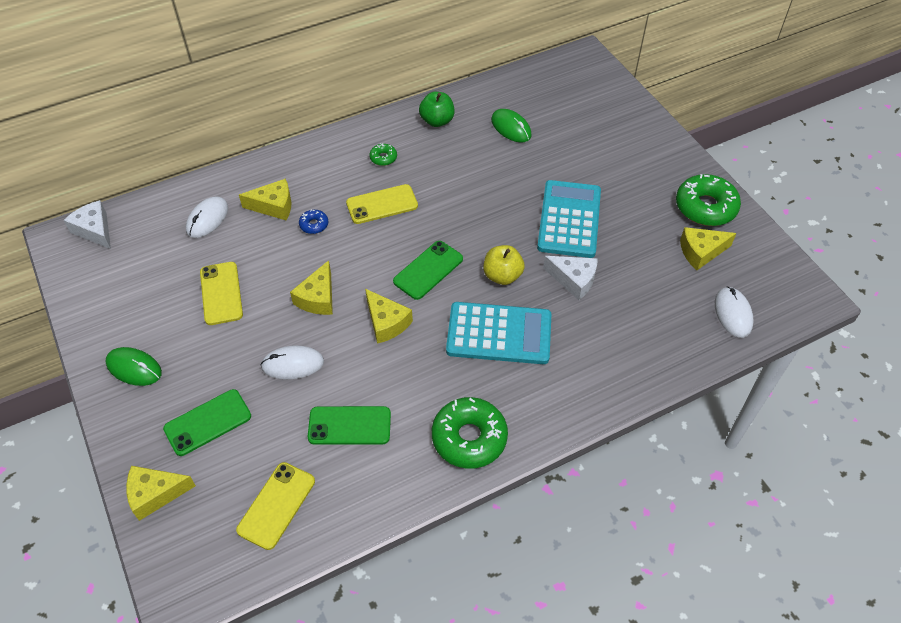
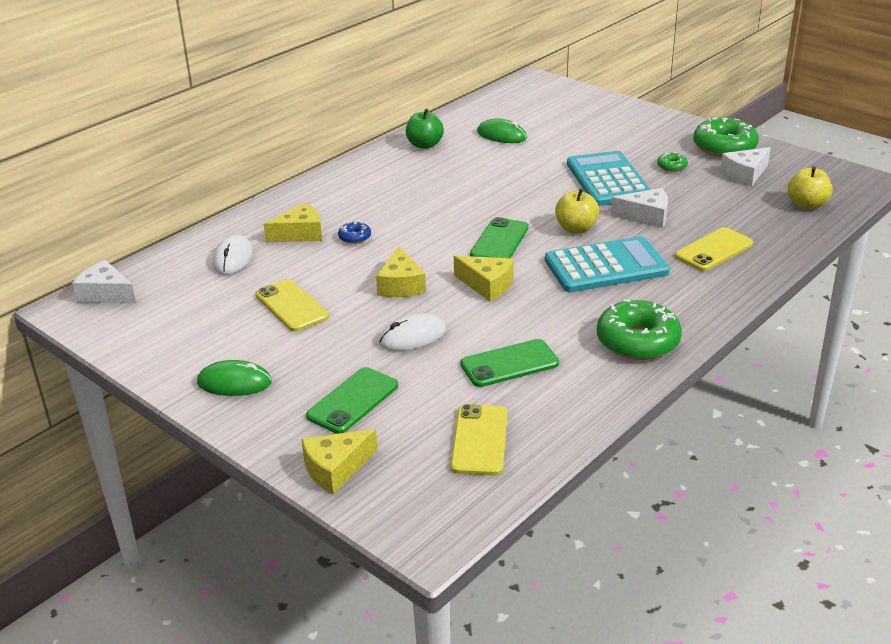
camera: 20 degrees left, 20 degrees down
(382, 204) = (415, 209): yellow phone -> yellow phone (714, 250)
(383, 158) = (390, 179): green donut -> green donut (672, 166)
(701, 252) = (745, 174): yellow cheese -> white cheese
(733, 313) = (807, 205): white mouse -> yellow apple

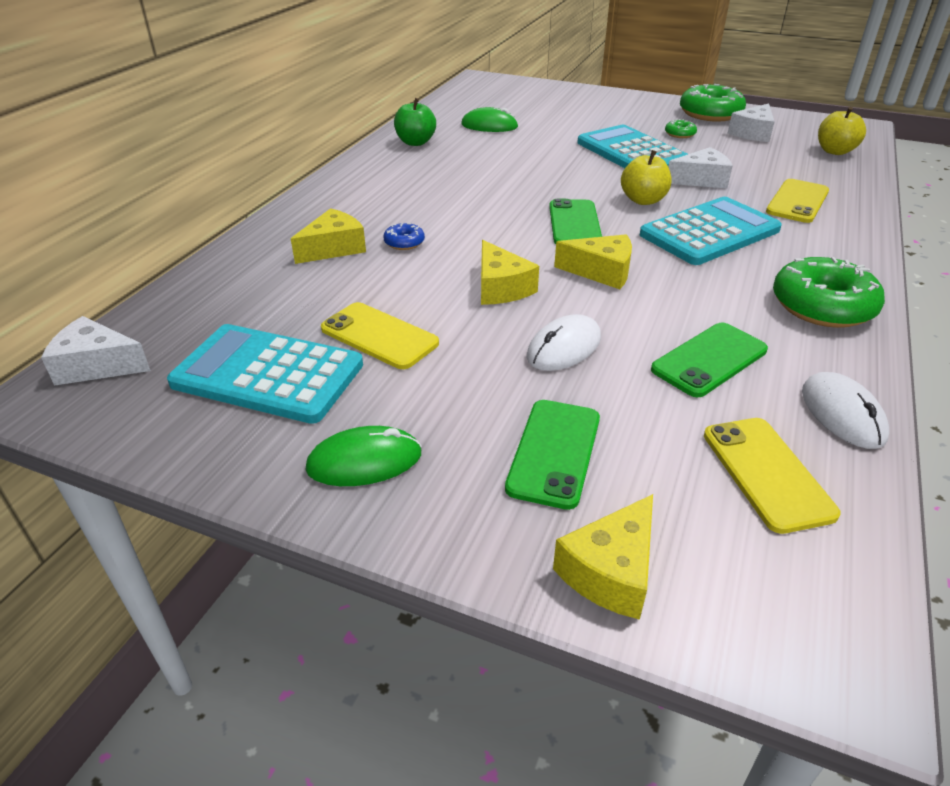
camera: 20 degrees left, 5 degrees up
(206, 319) = (268, 374): none -> turquoise calculator
(233, 258) = (262, 289): white mouse -> white mouse (842, 414)

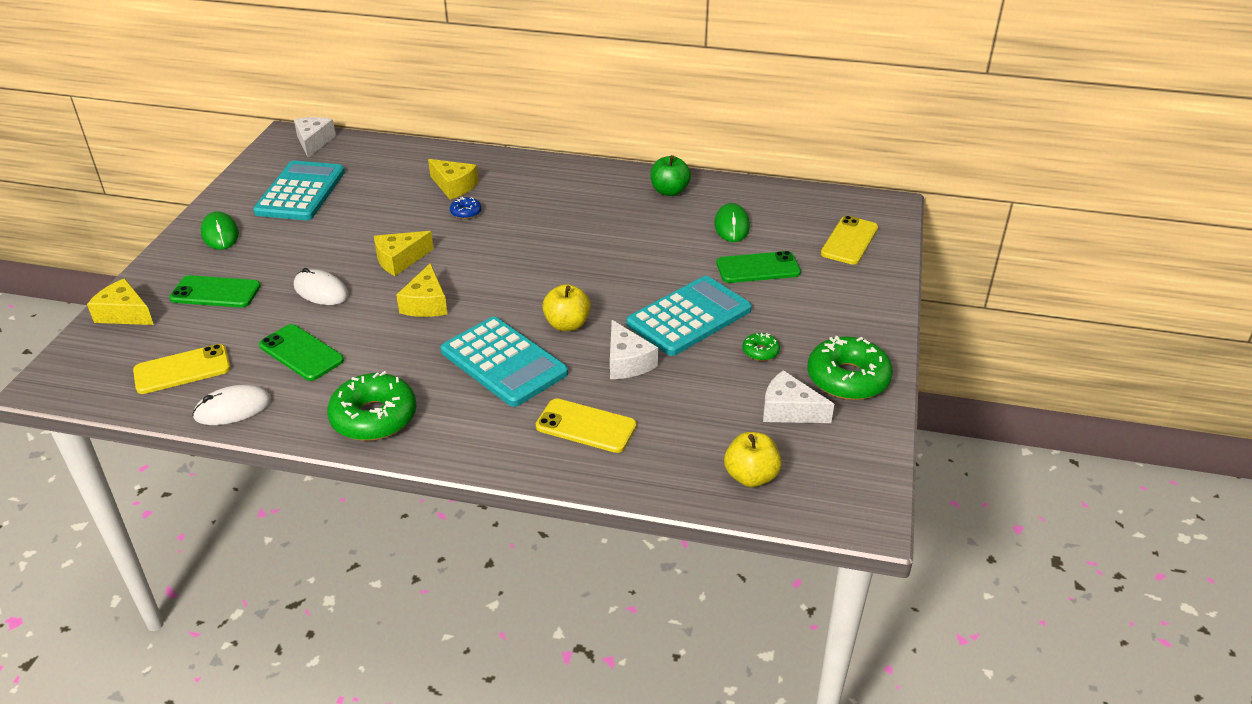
camera: 80 degrees right, 0 degrees up
(379, 336) = (338, 221): yellow phone -> yellow phone (849, 241)
(574, 223) = (510, 287): green phone -> green phone (758, 268)

